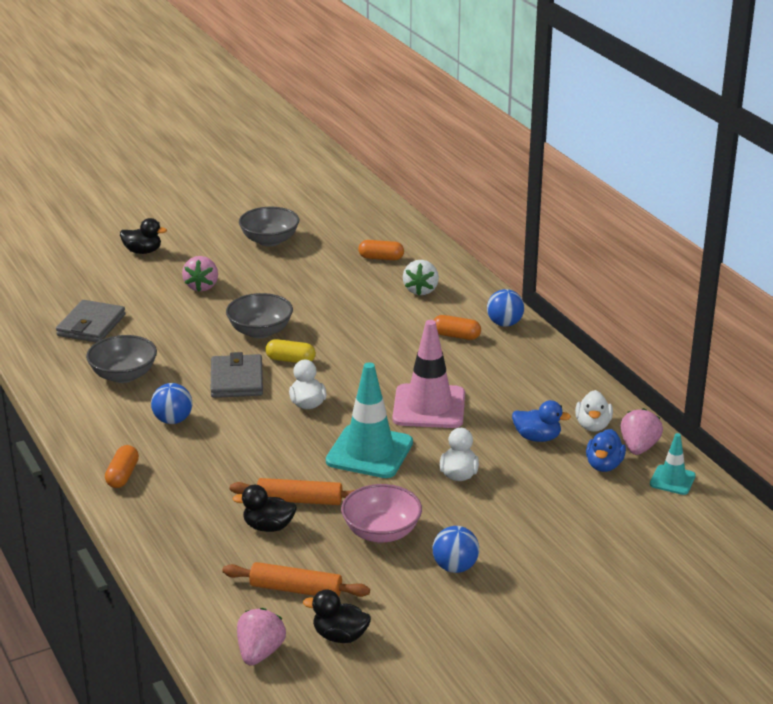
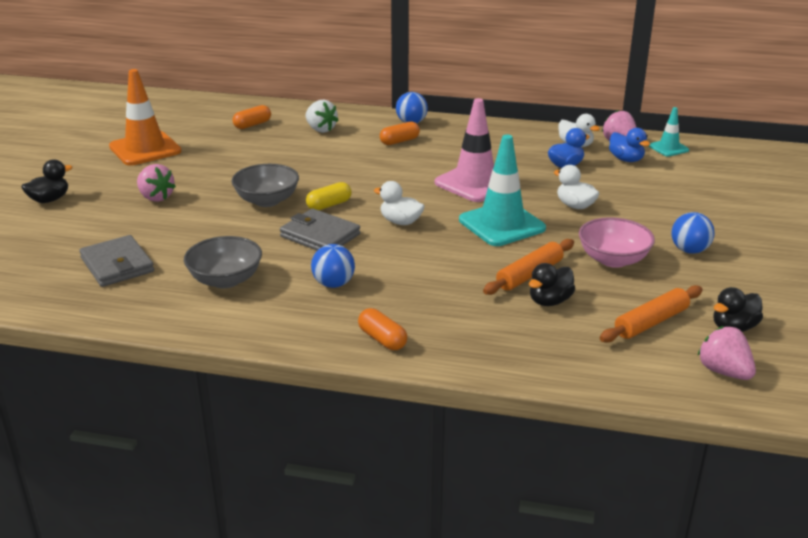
camera: 50 degrees left, 0 degrees up
(269, 240) = (145, 149): grey bowl -> orange traffic cone

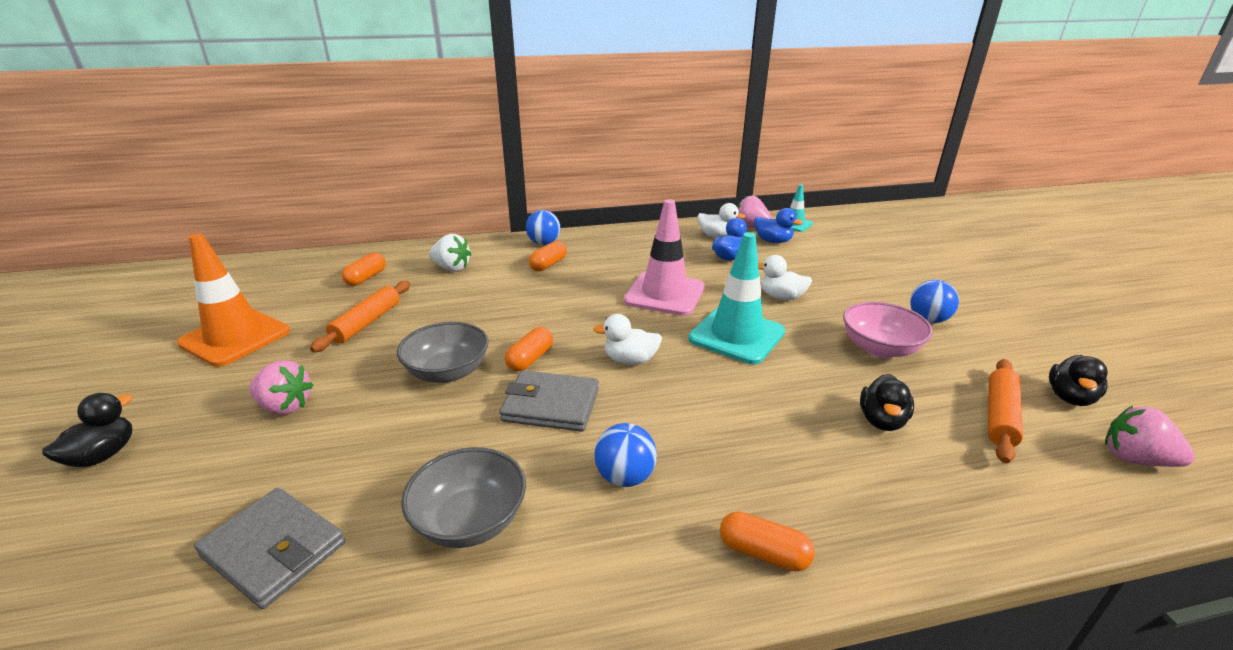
camera: 25 degrees left, 0 degrees up
(329, 205) = (530, 359): yellow capsule -> orange capsule
(529, 274) = (826, 391): orange rolling pin -> orange rolling pin (366, 322)

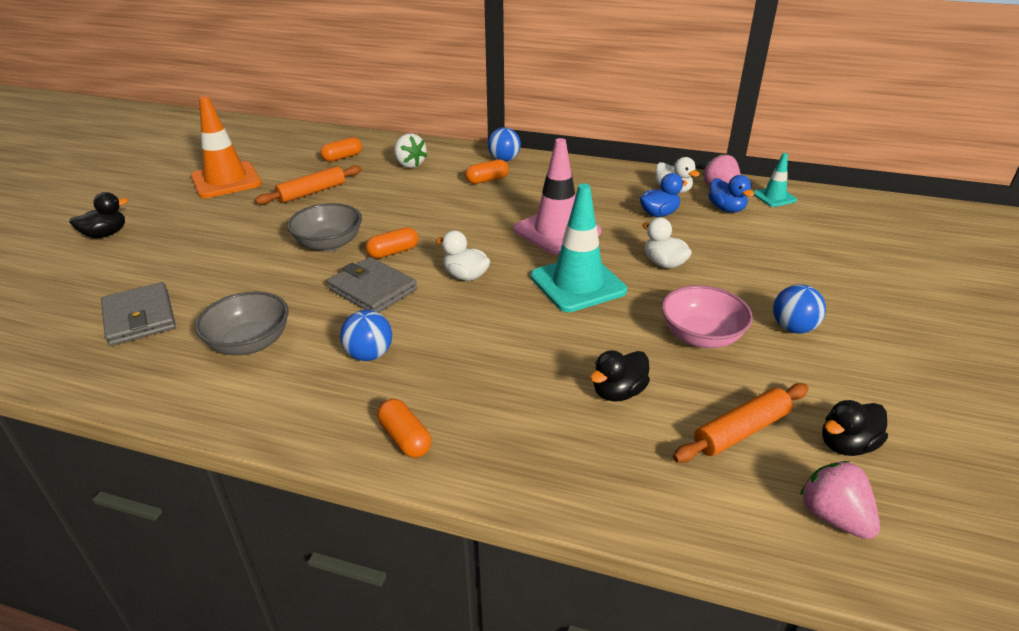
camera: 30 degrees right, 5 degrees up
(285, 406) = (215, 236): pink strawberry -> none

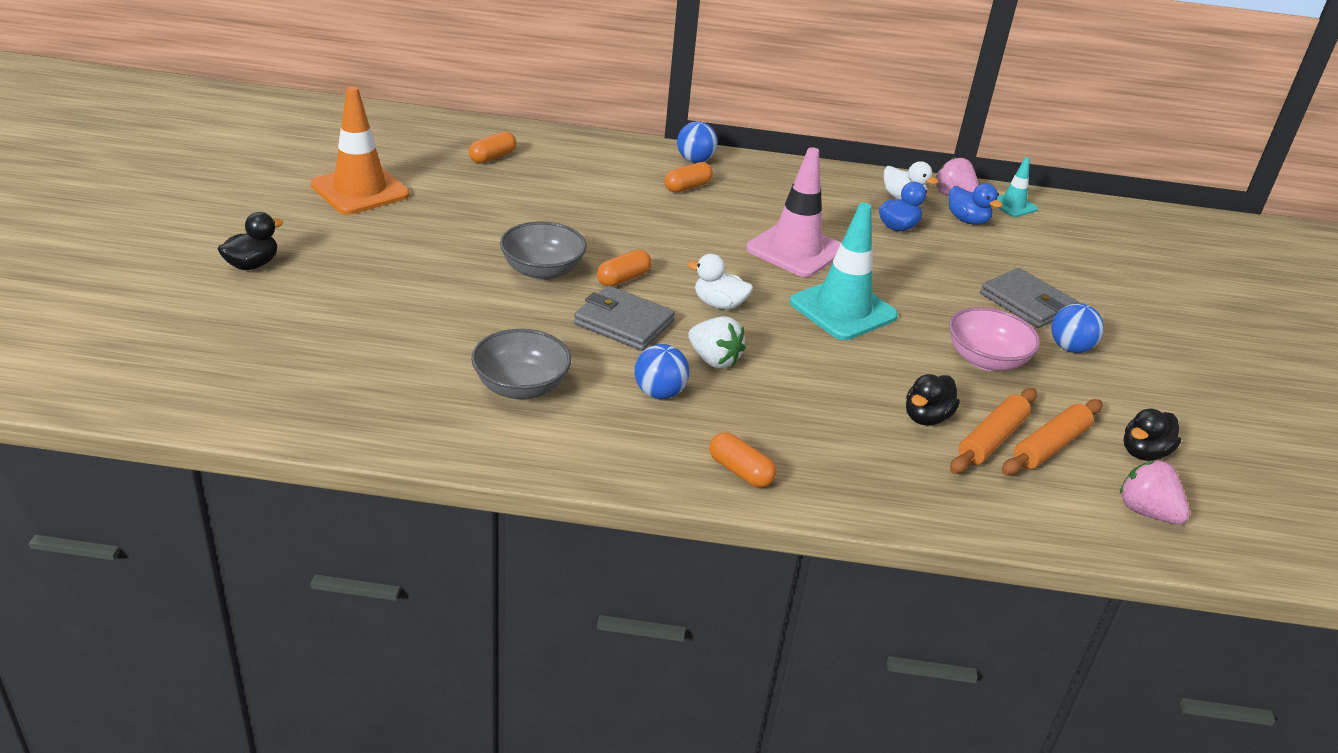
camera: 15 degrees left, 0 degrees up
(139, 317) = (372, 364): grey wallet -> grey wallet (1026, 302)
(312, 192) = (481, 205): orange rolling pin -> orange rolling pin (991, 439)
(409, 164) = (583, 167): white strawberry -> white strawberry (714, 360)
(664, 263) = (923, 284): white duck -> none

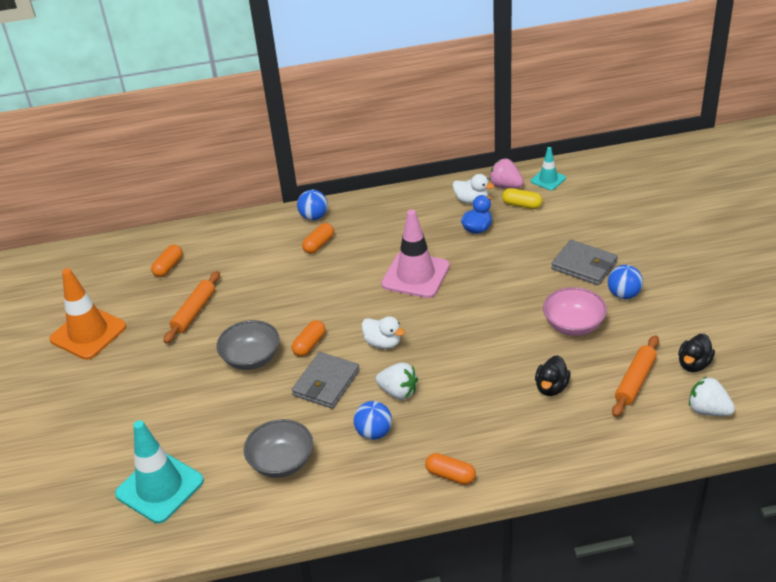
camera: 10 degrees left, 5 degrees up
(252, 265) = (47, 429): black duck -> none
(624, 323) = (326, 383): grey wallet -> grey wallet turned 75 degrees counterclockwise
(719, 304) = (383, 343): white duck -> white duck turned 150 degrees counterclockwise
(843, 309) = (466, 316): turquoise traffic cone -> turquoise traffic cone (160, 487)
(967, 220) = (522, 205): blue duck -> yellow capsule
(991, 439) = (597, 389): orange rolling pin -> orange rolling pin (194, 312)
(1146, 512) = (708, 410): pink strawberry -> white strawberry

